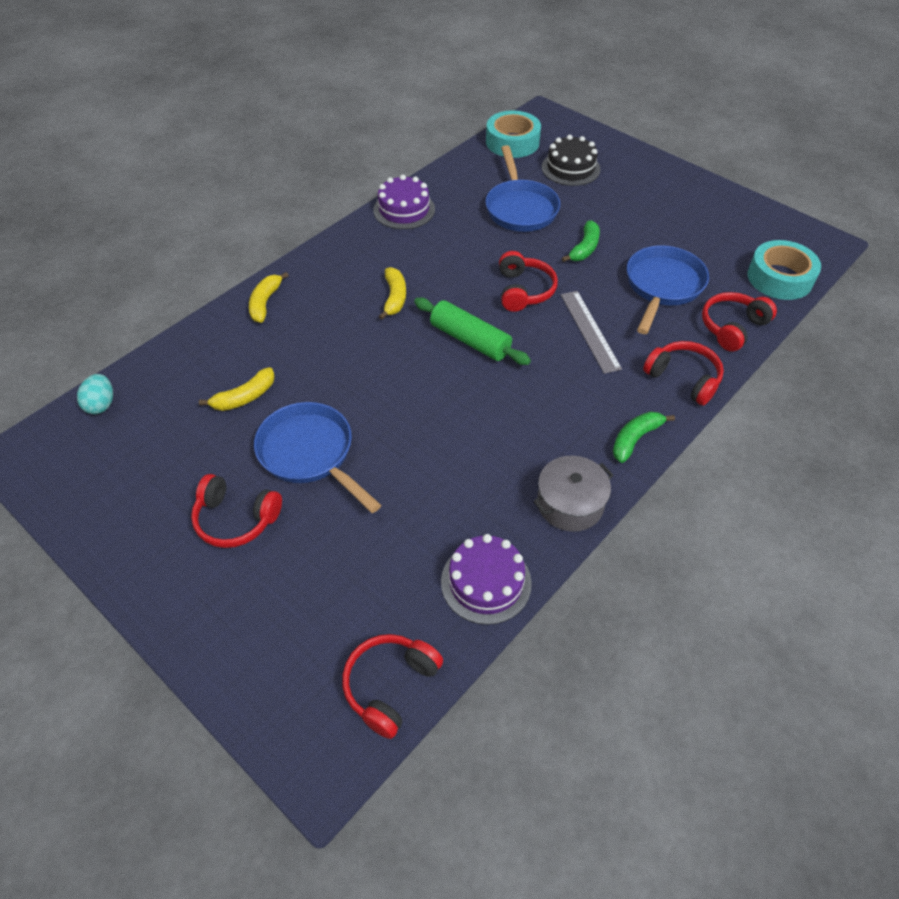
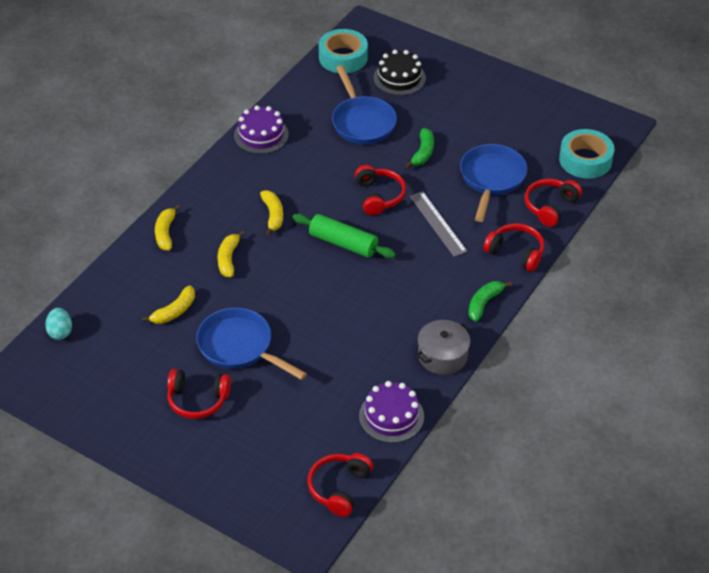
camera: 10 degrees left, 5 degrees down
(328, 342) = (228, 259): none -> yellow banana

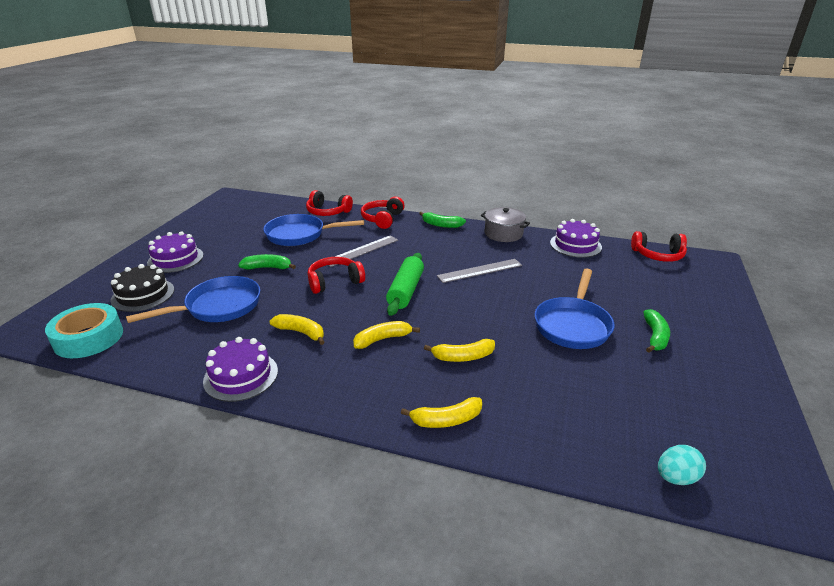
camera: 105 degrees left, 15 degrees down
(174, 311) = (563, 379): yellow banana -> yellow banana (301, 332)
(197, 400) = (655, 336): red headphones -> green banana
(361, 308) = (480, 271): none -> grey ruler
(462, 92) = (175, 259): none -> purple cake
(585, 160) = (271, 204): turquoise tape -> none

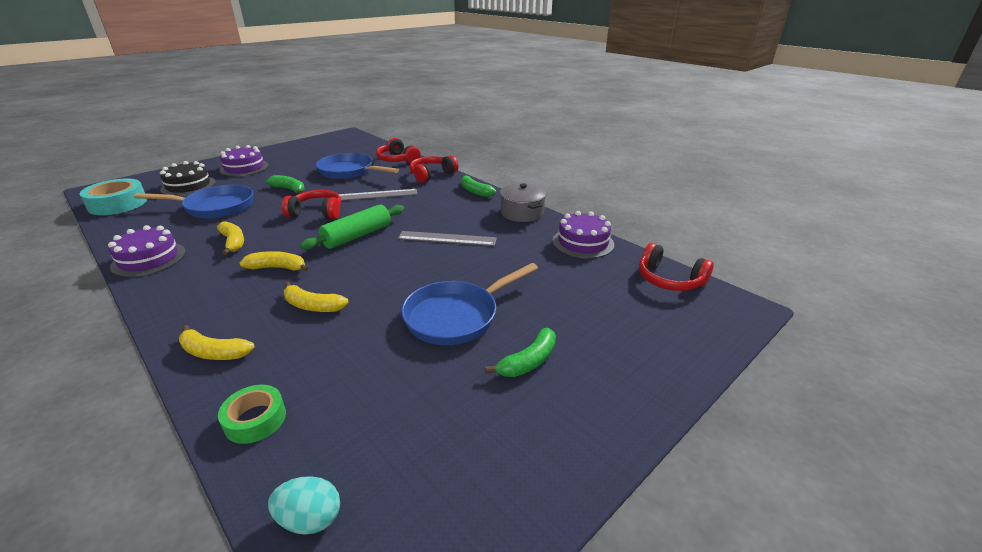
camera: 30 degrees right, 0 degrees up
(554, 446) = (255, 419): none -> green tape

